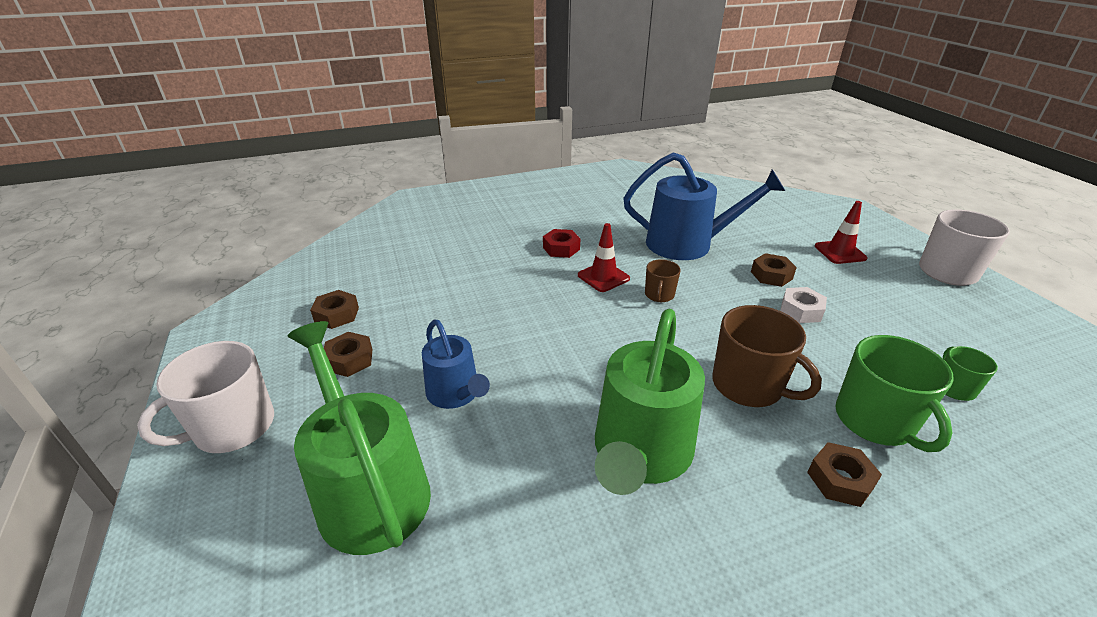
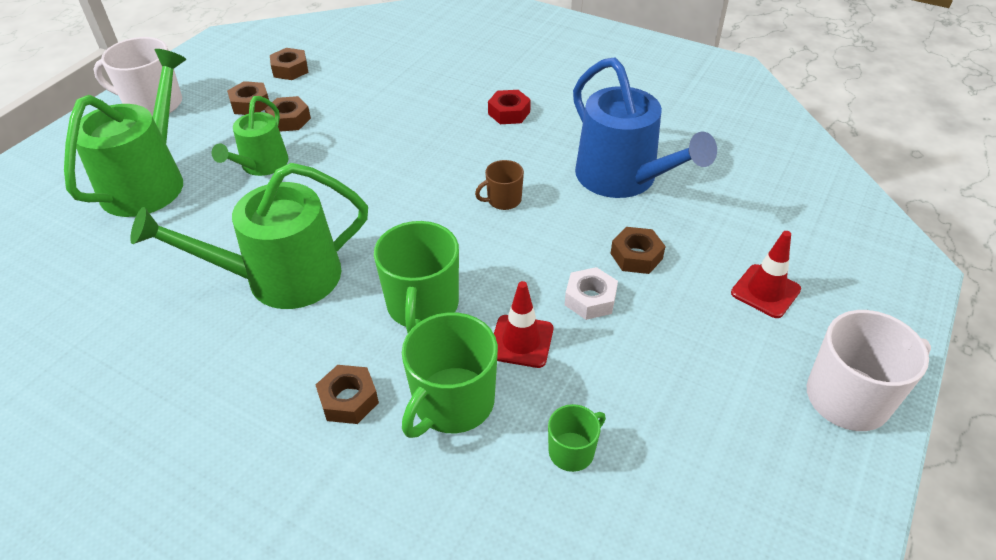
camera: 50 degrees right, 10 degrees up
(411, 348) = (289, 120): none -> brown nut
(456, 393) = (261, 165): blue watering can -> green watering can
(603, 277) = (492, 157): red traffic cone -> red traffic cone (521, 341)
(748, 386) = (422, 305): brown mug -> green mug

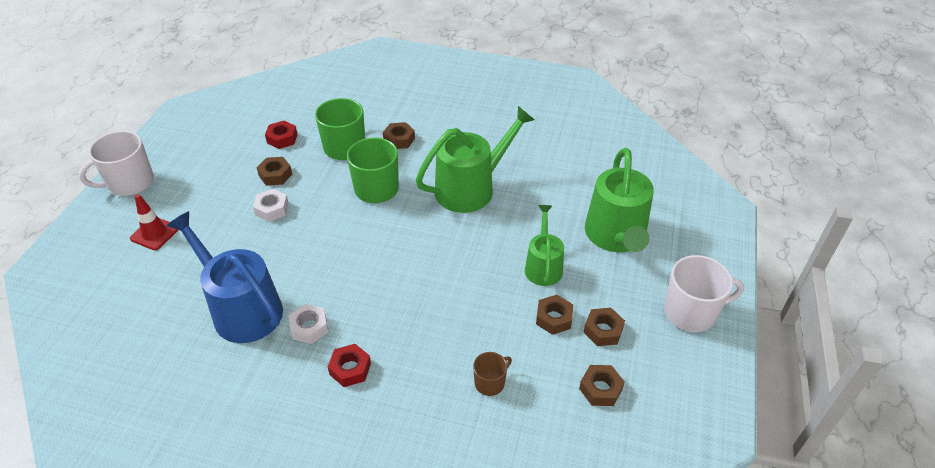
camera: 165 degrees right, 0 degrees up
(503, 200) = (339, 270): brown mug -> brown mug (490, 383)
(521, 341) = (313, 179): red traffic cone -> none
(546, 150) = (309, 327): none -> white nut
(572, 451) = (282, 138): green mug -> red nut
(636, 256) = (238, 243): brown nut -> brown nut (275, 175)

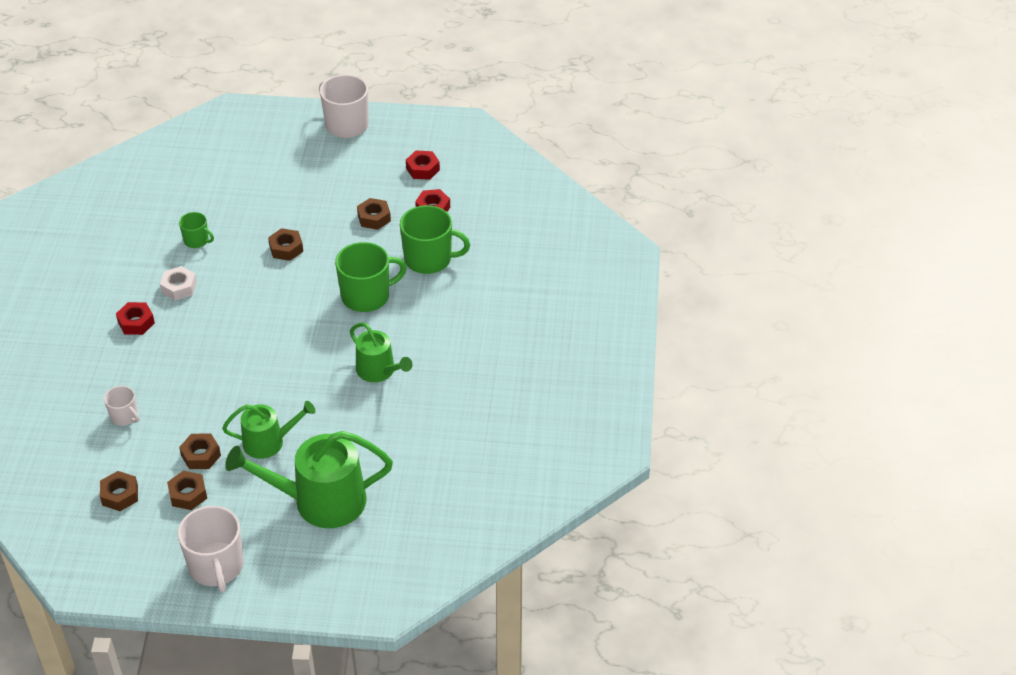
camera: 80 degrees right, 0 degrees up
(154, 233) = (281, 161): red traffic cone -> none
(226, 139) = (422, 169): none -> red nut
(242, 309) = (197, 240): blue watering can -> green mug
(272, 209) = (324, 228): white nut -> none
(399, 140) = (450, 299): brown nut -> brown nut (286, 249)
(471, 188) = (379, 371): green watering can -> green watering can, size x0.59
(490, 383) = (124, 416): brown mug -> white mug

